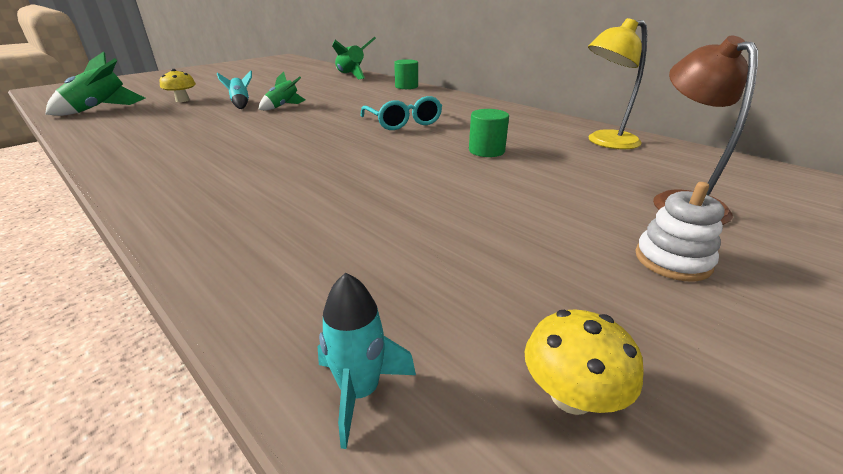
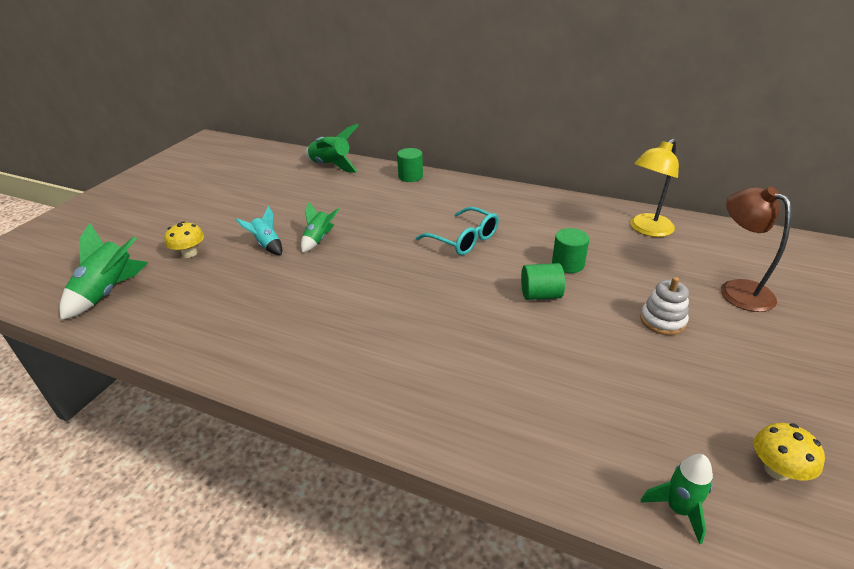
camera: 20 degrees left, 5 degrees up
(360, 392) = (678, 509): turquoise rocket -> green rocket
(431, 165) = (540, 295): none -> green cylinder
(672, 260) = (765, 350): white stacking toy -> white stacking toy (662, 320)

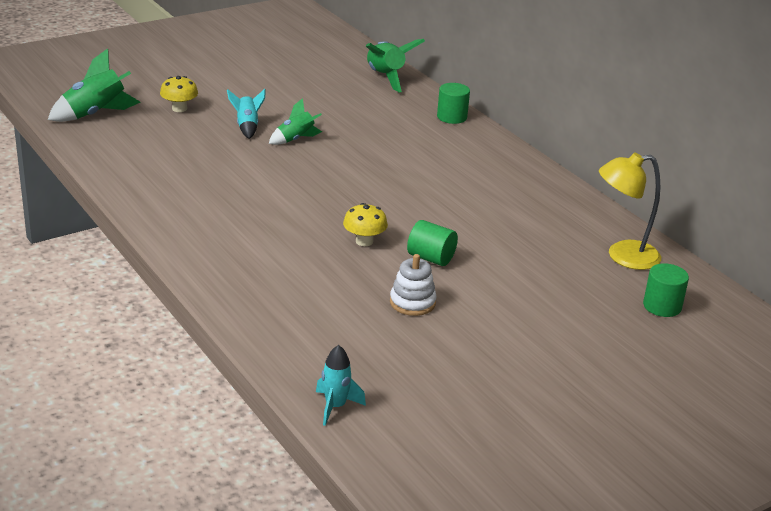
camera: 30 degrees right, 5 degrees down
(463, 239) = (425, 191): turquoise glasses -> none
(568, 264) = (493, 248): green cylinder -> green cylinder (662, 306)
(662, 320) = (510, 320): white stacking toy -> white stacking toy (412, 302)
(678, 509) = (335, 407): green rocket -> turquoise rocket
(737, 290) = (625, 334): brown lamp -> none
(777, 470) = (441, 428): yellow mushroom -> yellow mushroom (364, 241)

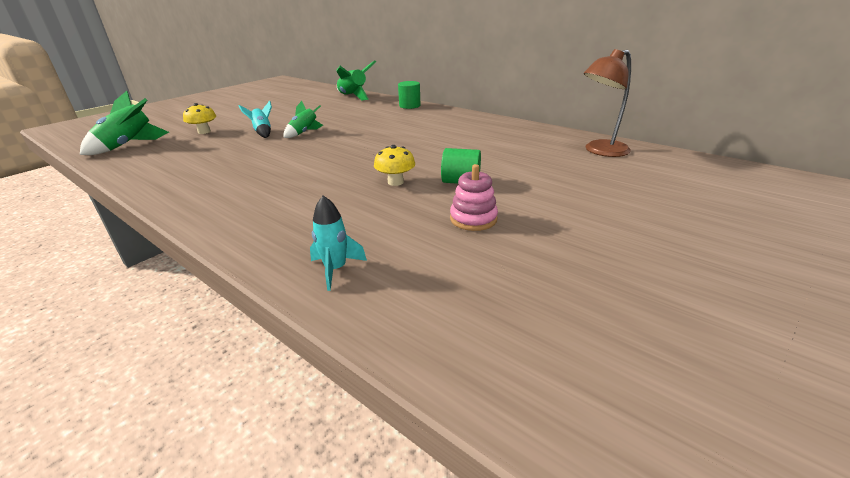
camera: 15 degrees left, 0 degrees up
(335, 407) = (476, 366): turquoise rocket -> turquoise rocket (336, 269)
(412, 302) = (473, 219): white stacking toy -> pink stacking toy
(623, 256) = (600, 151): yellow lamp -> brown lamp
(662, 306) = (669, 175): green cylinder -> none

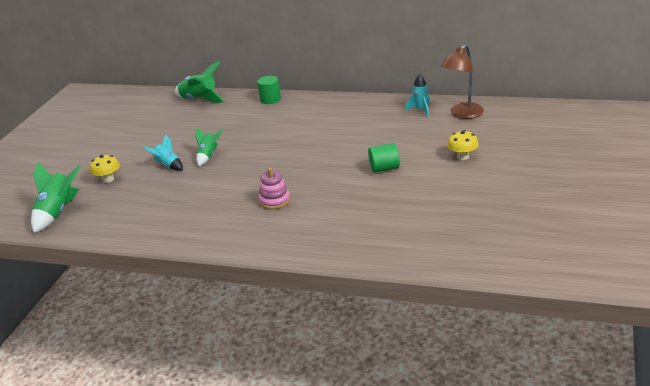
camera: 20 degrees left, 0 degrees up
(336, 269) = (362, 247): turquoise rocket -> turquoise rocket (421, 110)
(395, 182) = (338, 181): yellow mushroom -> yellow mushroom (462, 157)
(473, 219) = (414, 193): pink stacking toy -> pink stacking toy (274, 201)

